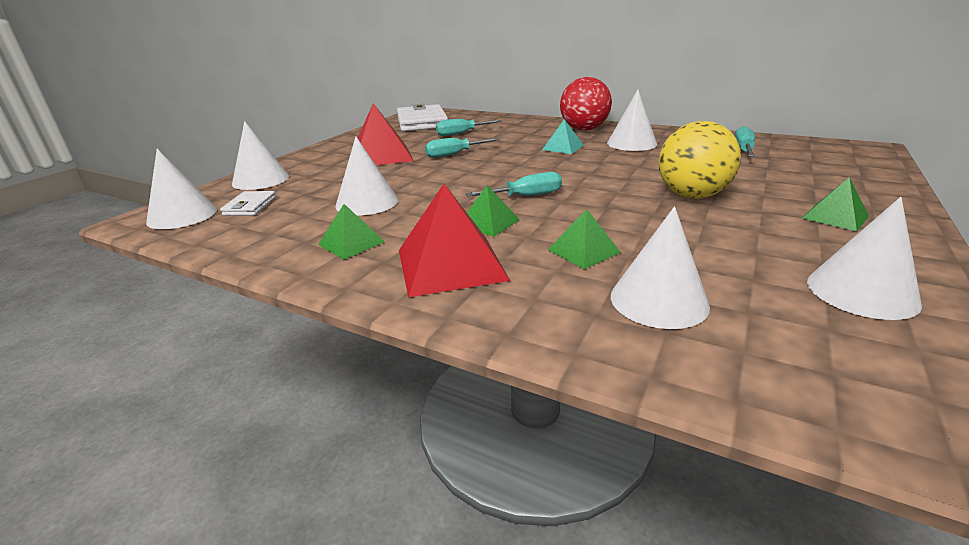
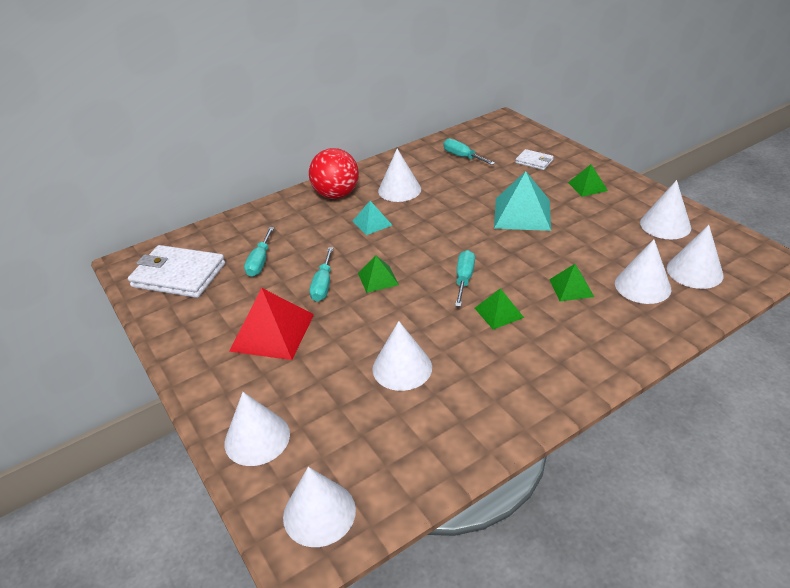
camera: 60 degrees left, 10 degrees up
(250, 206) = (340, 453): white wallet -> white wallet (534, 161)
(351, 243) = (484, 393): green pyramid -> green pyramid (378, 279)
(450, 264) = (554, 349): red pyramid -> none
(691, 195) = (522, 214): yellow ball -> turquoise pyramid
(773, 344) = (694, 271): none -> white cone

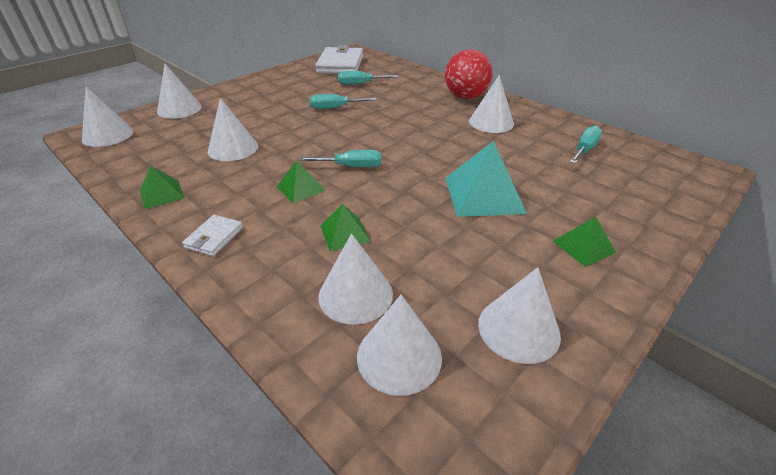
camera: 75 degrees right, 0 degrees up
(272, 332) = (280, 99): red pyramid -> none
(372, 223) = (428, 116): turquoise pyramid -> none
(378, 279) = (346, 127): green pyramid -> green pyramid (161, 194)
(534, 161) = (616, 199): white wallet -> white wallet (214, 237)

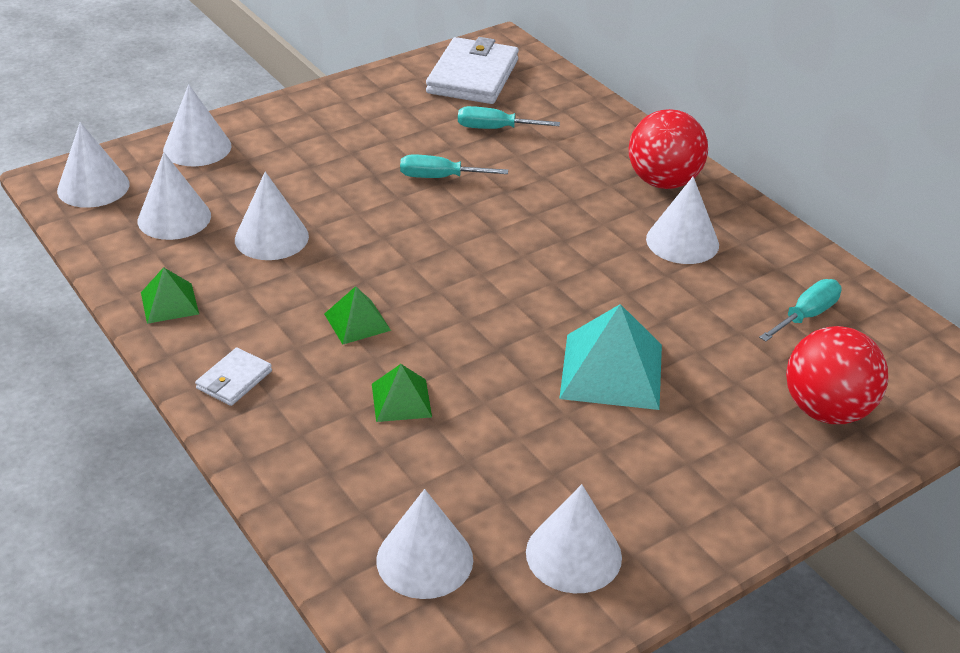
camera: 10 degrees right, 0 degrees up
(351, 167) = (437, 295): turquoise screwdriver -> none
(355, 294) = (394, 482): white cone -> white cone (174, 218)
(583, 246) = (711, 468): green pyramid -> none
(632, 199) = (826, 410): none -> red ball

